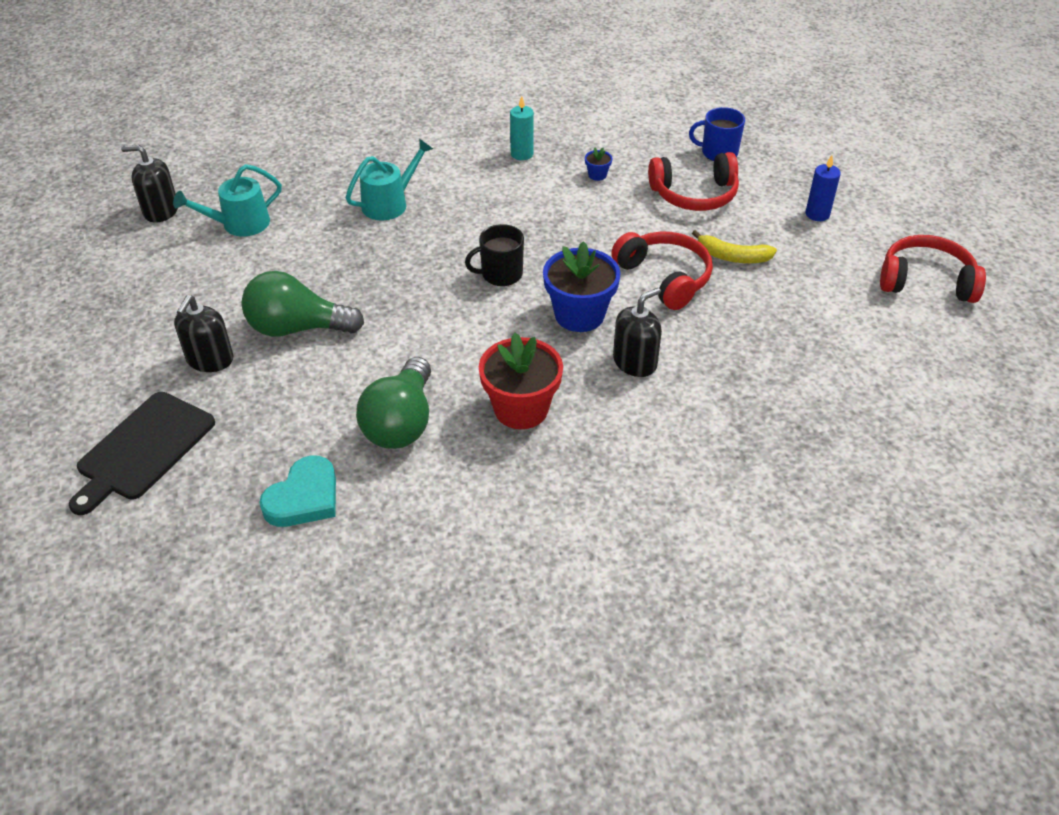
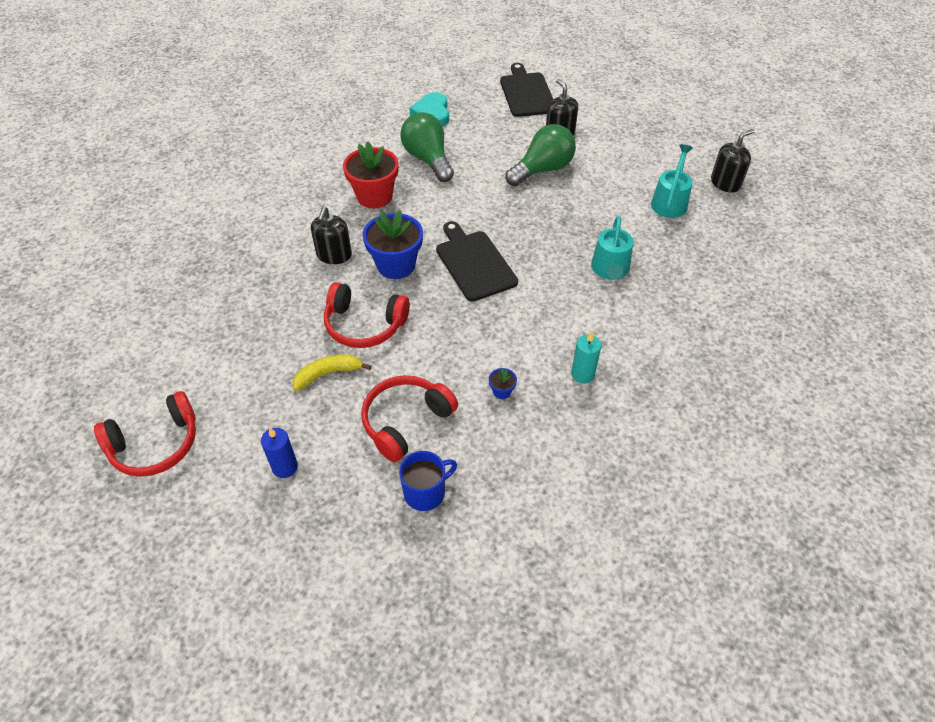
camera: 140 degrees right, 5 degrees up
(500, 274) = (474, 263): black mug -> black cutting board

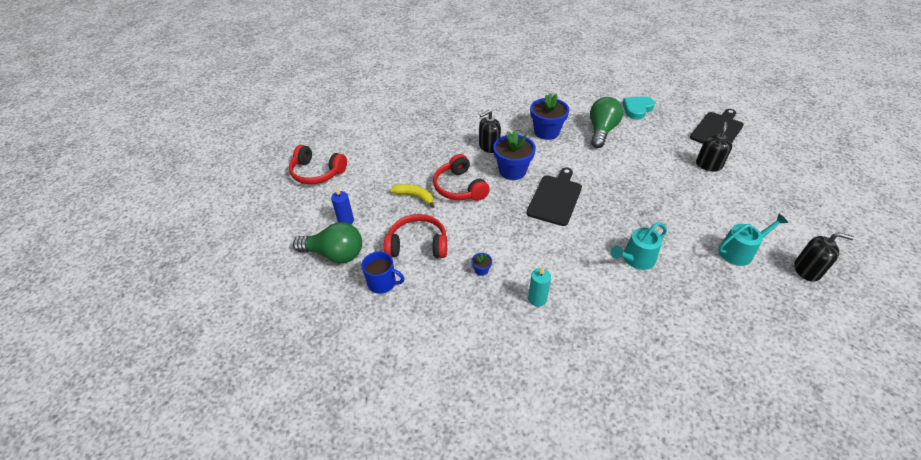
camera: 50 degrees right, 5 degrees down
(374, 196) = (546, 132): red flower pot -> blue flower pot
(542, 170) = (667, 177): green light bulb -> green light bulb (335, 254)

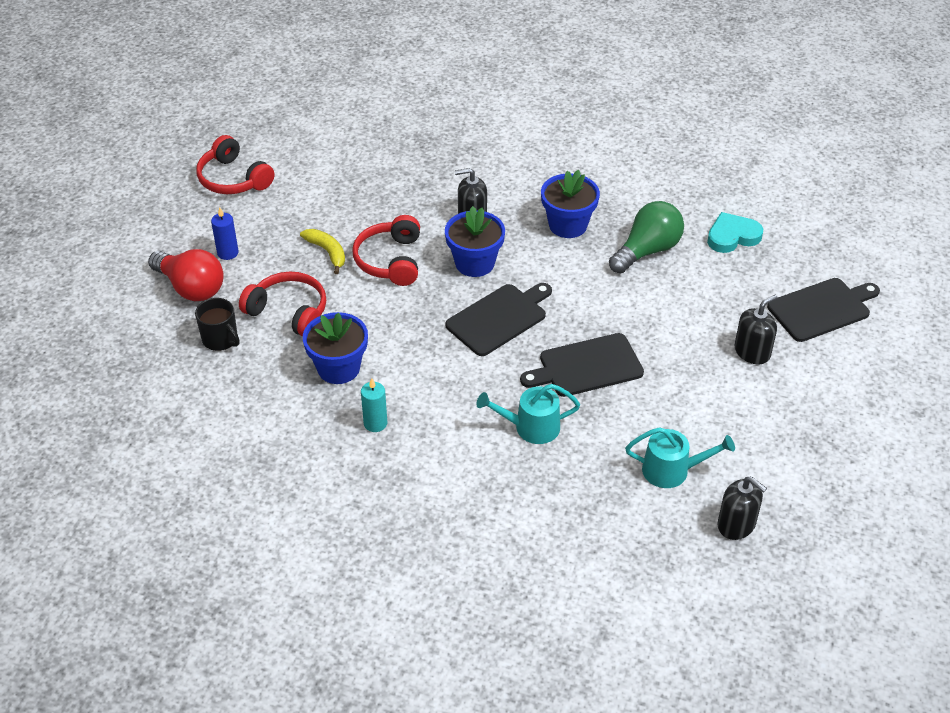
camera: 25 degrees right, 0 degrees up
(335, 254) = (191, 287): green light bulb -> red light bulb
(382, 283) = (220, 339): blue mug -> black mug
(481, 270) = (338, 368): blue flower pot -> blue flower pot, size x2.37
(631, 207) = (587, 366): none -> black cutting board

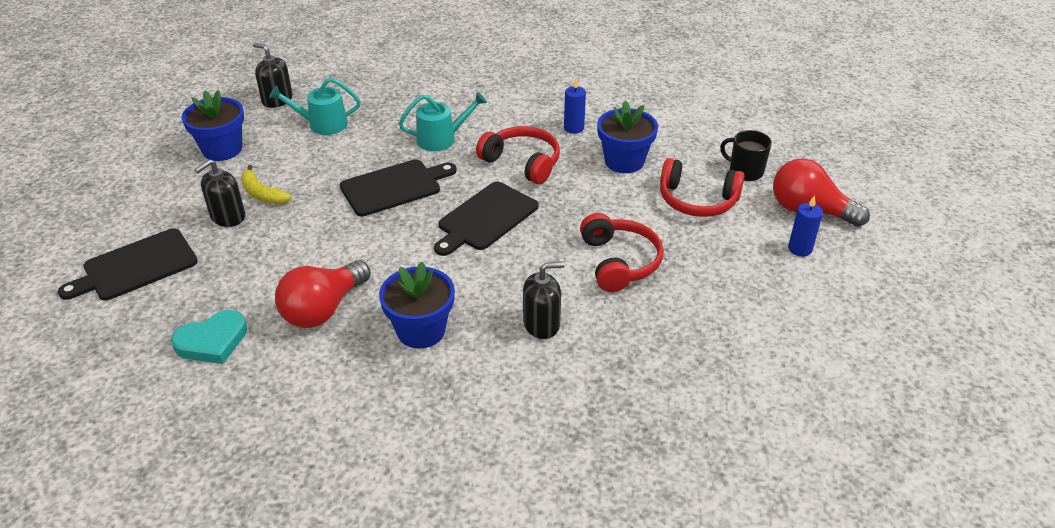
camera: 170 degrees right, 5 degrees down
(233, 179) = (865, 340): red headphones -> red headphones (522, 163)
(327, 252) = (693, 262): yellow banana -> yellow banana (262, 194)
(375, 423) = (573, 128): turquoise candle -> blue candle
(474, 263) = (524, 270): blue flower pot -> blue flower pot (222, 149)
(647, 251) = (323, 309): green light bulb -> red light bulb

